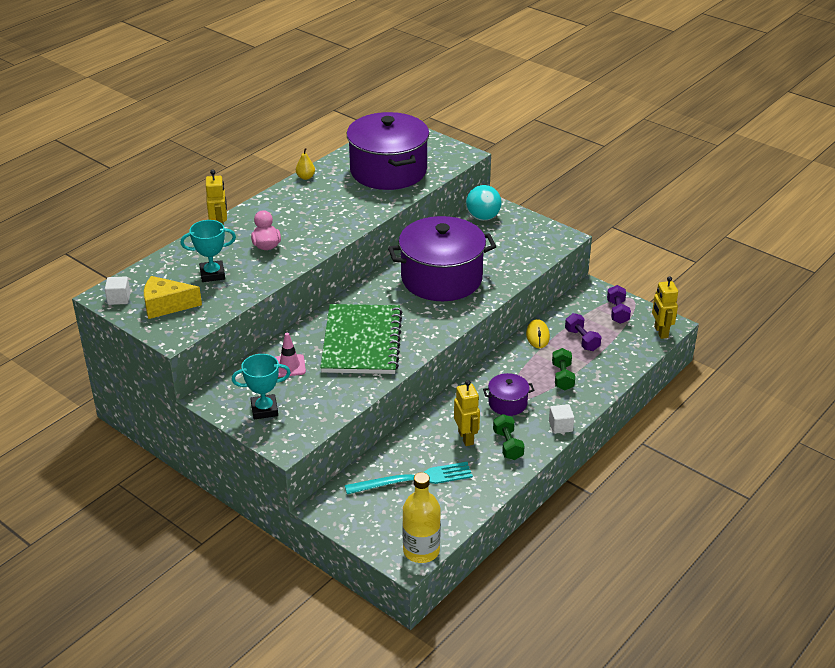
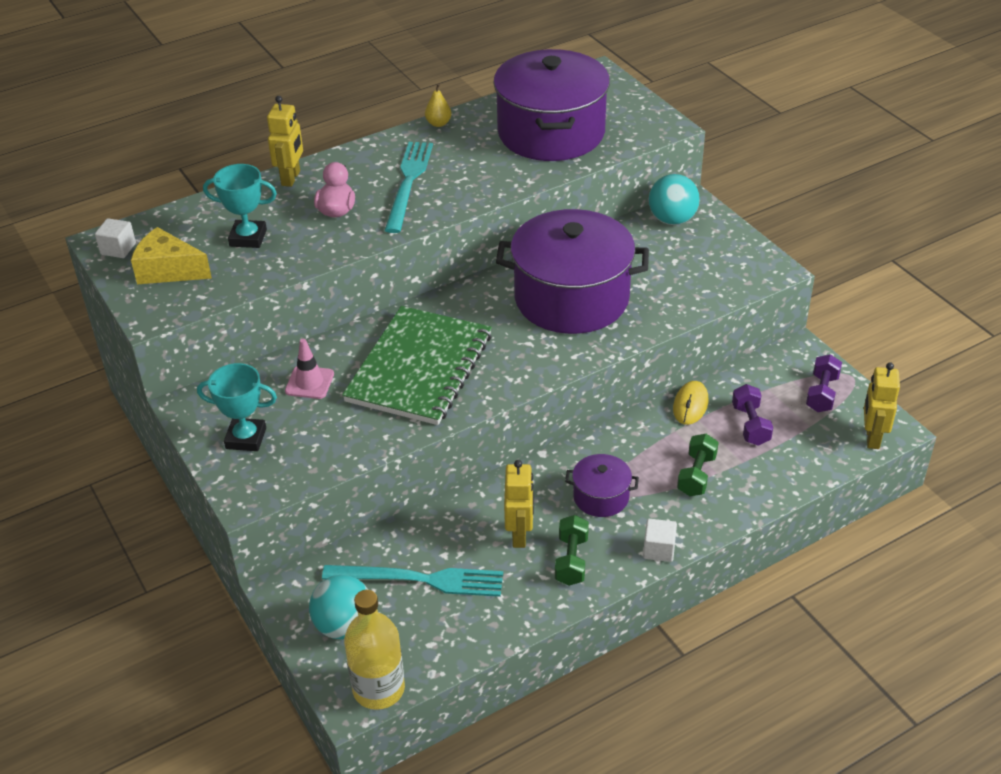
camera: 20 degrees right, 5 degrees up
(307, 219) = (408, 182): none -> turquoise fork
(377, 519) = (344, 626): none -> turquoise ball

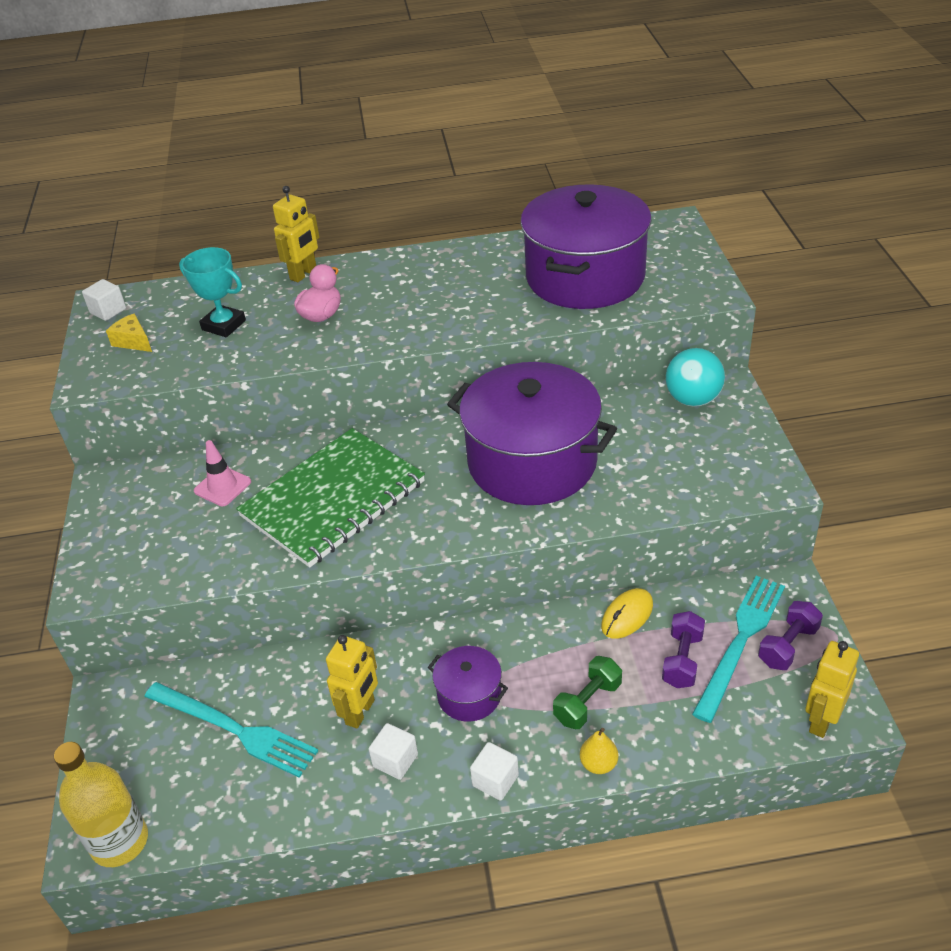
camera: 25 degrees right, 0 degrees up
(168, 270) = (133, 341): yellow cheese -> yellow cheese, size x0.62
(246, 438) = (129, 529): turquoise trophy -> none
(344, 626) = (133, 756): turquoise ball -> none
(408, 182) = (408, 301): turquoise fork -> turquoise fork (740, 641)
(438, 123) = (478, 246): yellow pear -> yellow pear (598, 764)
(571, 560) = (395, 760): green dumbbell -> white cube

